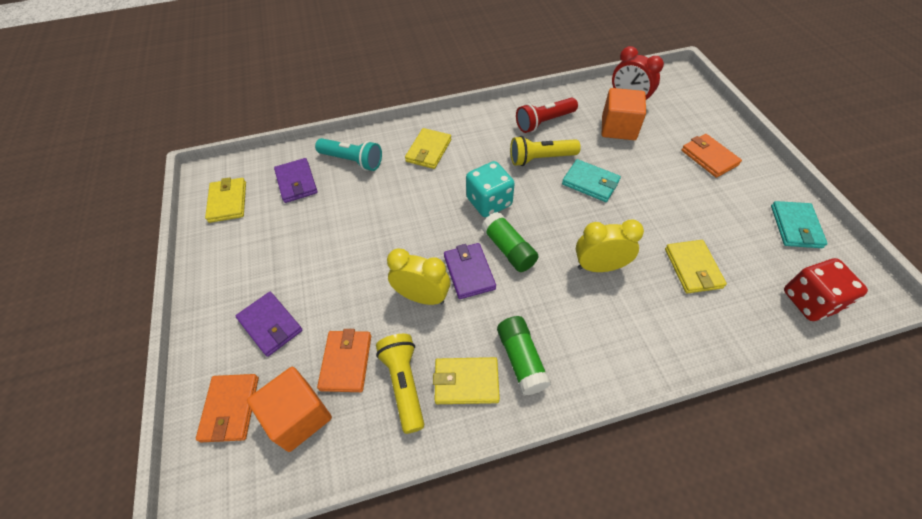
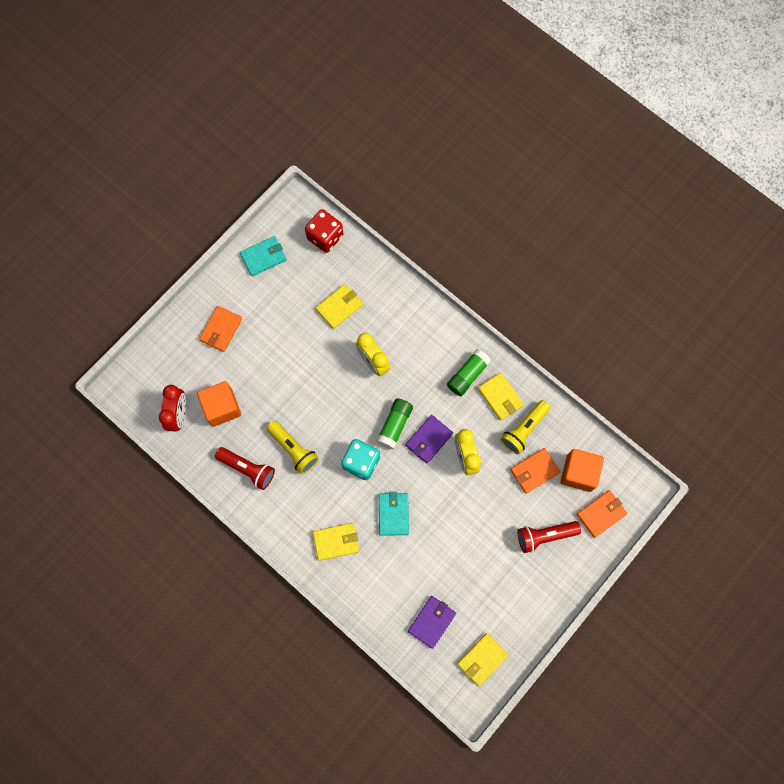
camera: 125 degrees left, 20 degrees up
(270, 325) = (544, 536): purple wallet -> red flashlight
(352, 161) = (383, 595): turquoise flashlight -> none
(590, 183) = (298, 401): turquoise wallet -> turquoise wallet (393, 514)

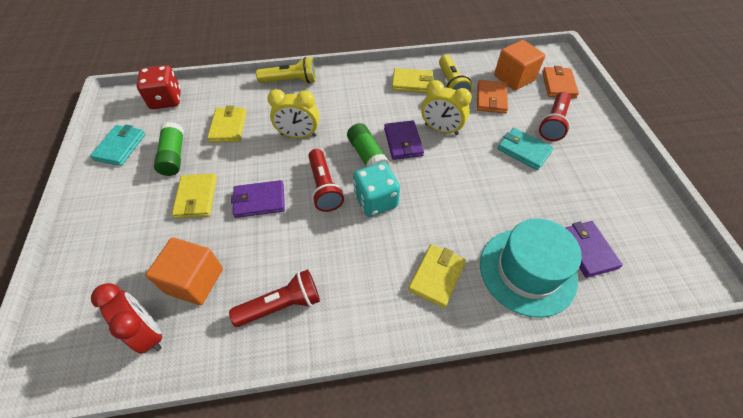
camera: 50 degrees left, 20 degrees down
(221, 330) = (127, 223): orange wallet -> none
(293, 449) = (307, 246): yellow flashlight -> yellow flashlight (291, 81)
(300, 390) = (259, 201): none -> purple wallet
(344, 420) = (324, 187): none -> red flashlight
(384, 593) = (527, 271): none -> turquoise hat
(393, 514) = (449, 209): turquoise wallet -> turquoise wallet (523, 150)
(467, 375) = (375, 89): green glue stick -> green glue stick (174, 156)
(482, 659) = (653, 234): yellow wallet -> yellow wallet (196, 198)

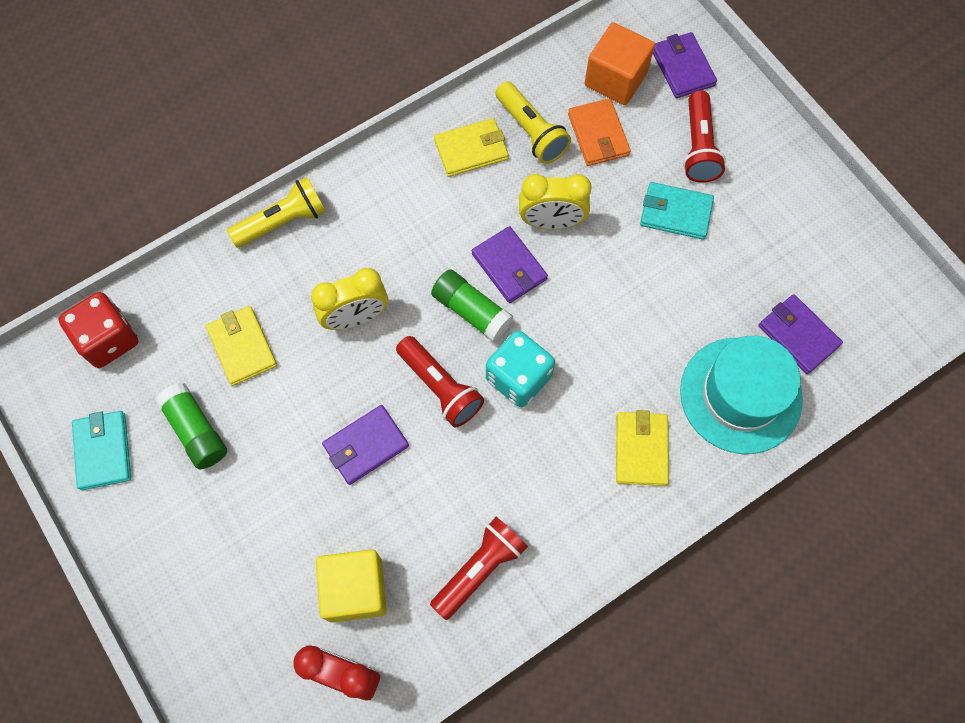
camera: 25 degrees left, 15 degrees up
(194, 281) = (355, 589): orange cube -> yellow cube
(196, 198) = (276, 480): yellow wallet -> none
(558, 84) = (682, 67): orange wallet -> purple wallet

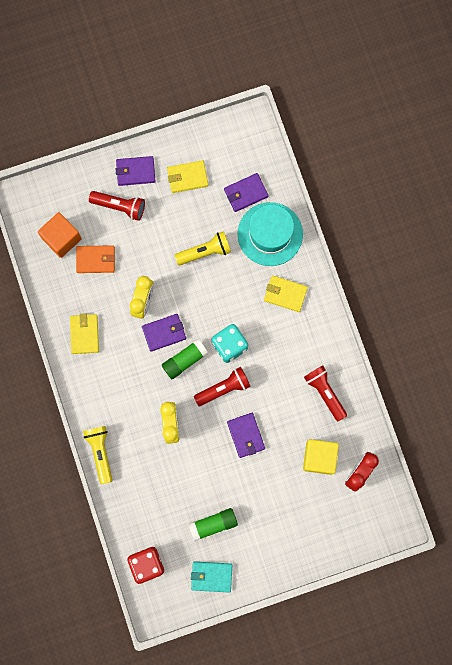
camera: 75 degrees left, 10 degrees up
(242, 347) = (171, 490): yellow wallet -> yellow wallet (187, 177)
(531, 132) = (83, 297): yellow flashlight -> yellow flashlight (205, 252)
(675, 213) = (157, 233): turquoise wallet -> none
(682, 67) = (65, 198): purple wallet -> purple wallet (135, 171)

